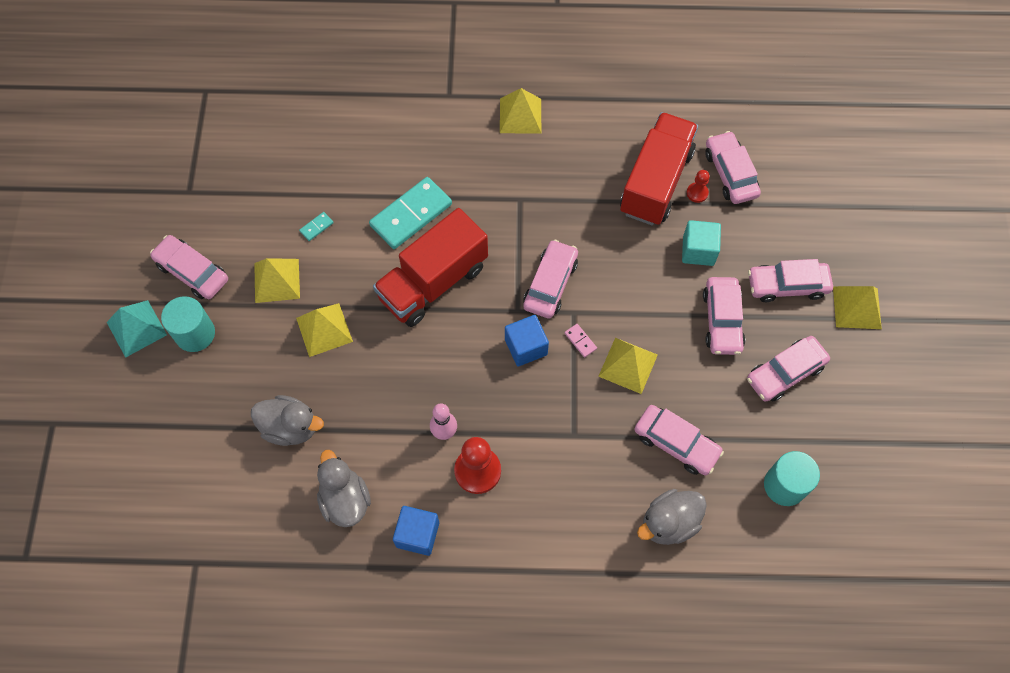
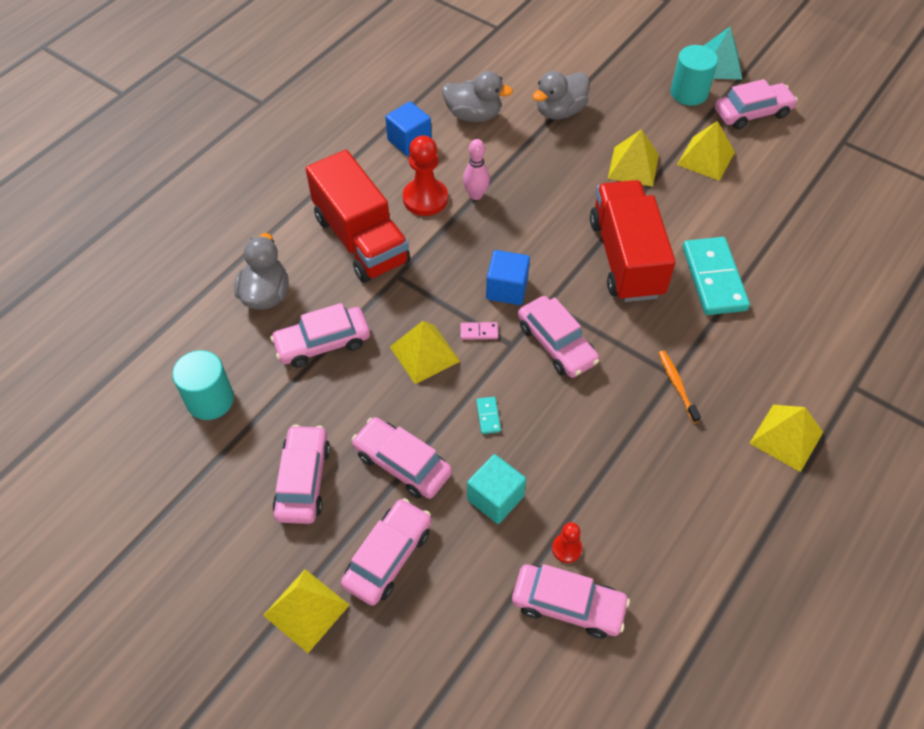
camera: 125 degrees right, 10 degrees down
(316, 227) = (746, 206): turquoise domino -> turquoise domino (488, 416)
(527, 193) = (677, 385): none -> orange toothbrush
(656, 182) = (610, 515): red truck -> red truck (361, 240)

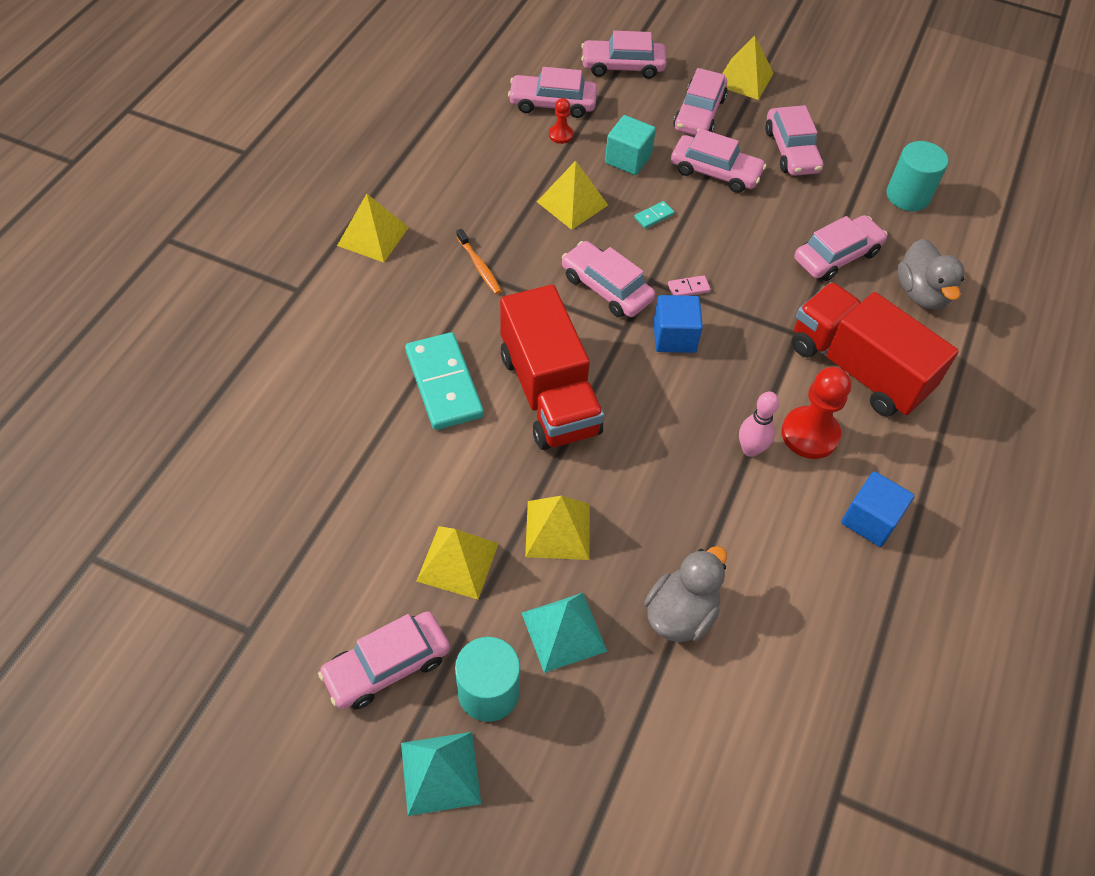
camera: 165 degrees right, 0 degrees up
(424, 354) = (734, 260): yellow pyramid -> yellow pyramid (572, 203)
(460, 663) = (622, 66): none -> pink car
(473, 115) = (802, 582): grey duck -> none
(488, 416) = (654, 216): turquoise domino -> turquoise domino turned 75 degrees clockwise
(638, 113) = (564, 631): none -> turquoise pyramid

